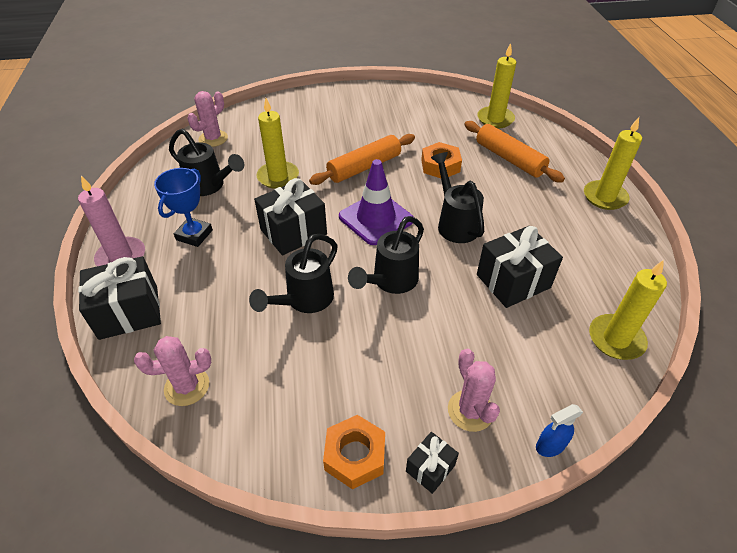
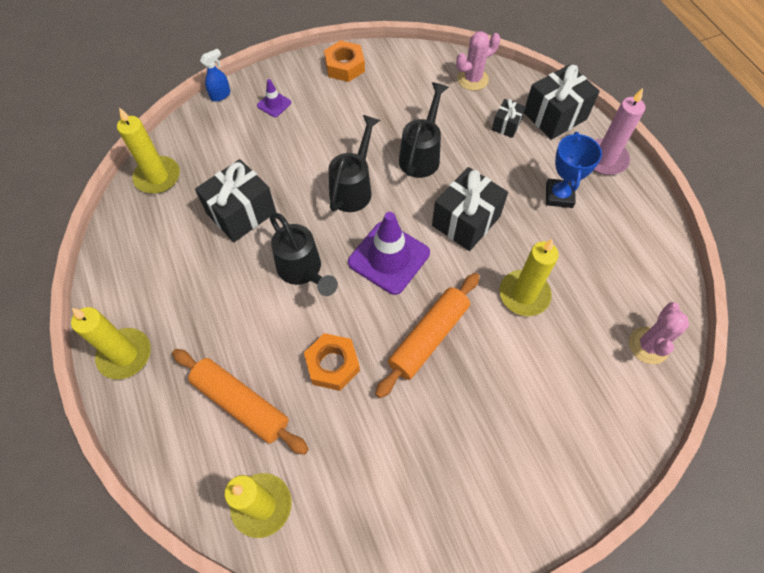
camera: 165 degrees right, 15 degrees up
(210, 186) = (590, 261): black watering can -> none
(430, 468) = (297, 69): black gift -> black gift (506, 125)
(470, 410) = (274, 104): pink cactus -> purple traffic cone

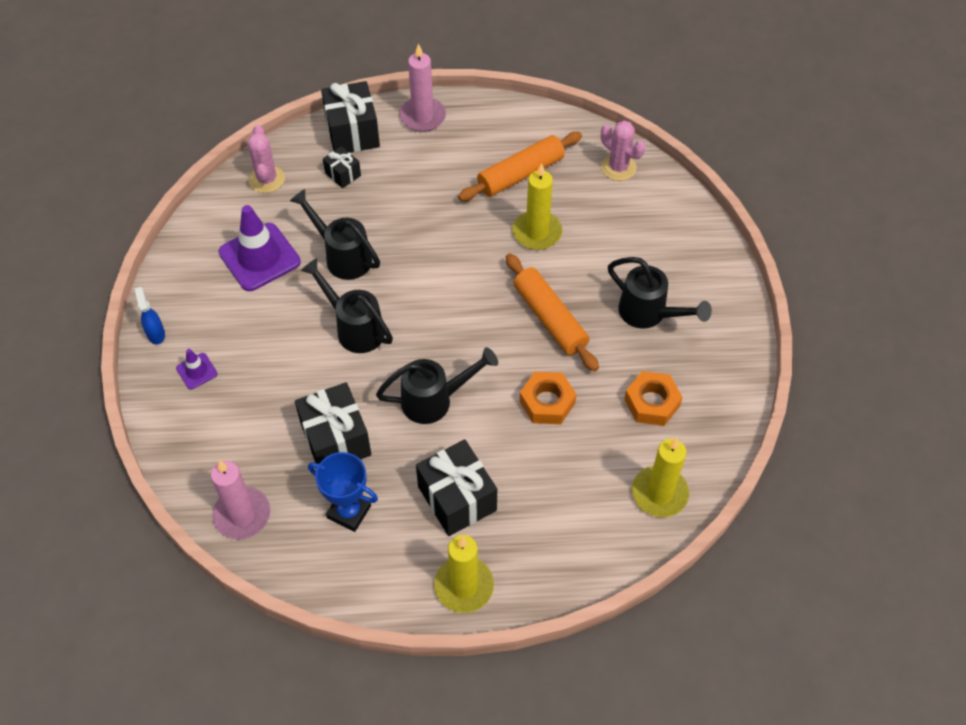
camera: 70 degrees left, 5 degrees down
(157, 177) = (242, 515): yellow candle -> pink candle
(220, 95) = (150, 423): blue spray bottle -> blue spray bottle (156, 334)
(241, 403) = (557, 489): orange rolling pin -> orange rolling pin (520, 174)
(345, 66) = (179, 287): orange nut -> orange nut (652, 403)
(389, 258) = (452, 323): purple traffic cone -> purple traffic cone (259, 257)
(466, 221) = (440, 247): black gift -> black gift (457, 498)
(475, 432) = (649, 314): none -> black watering can
(559, 196) = (446, 167): blue trophy -> blue trophy (349, 512)

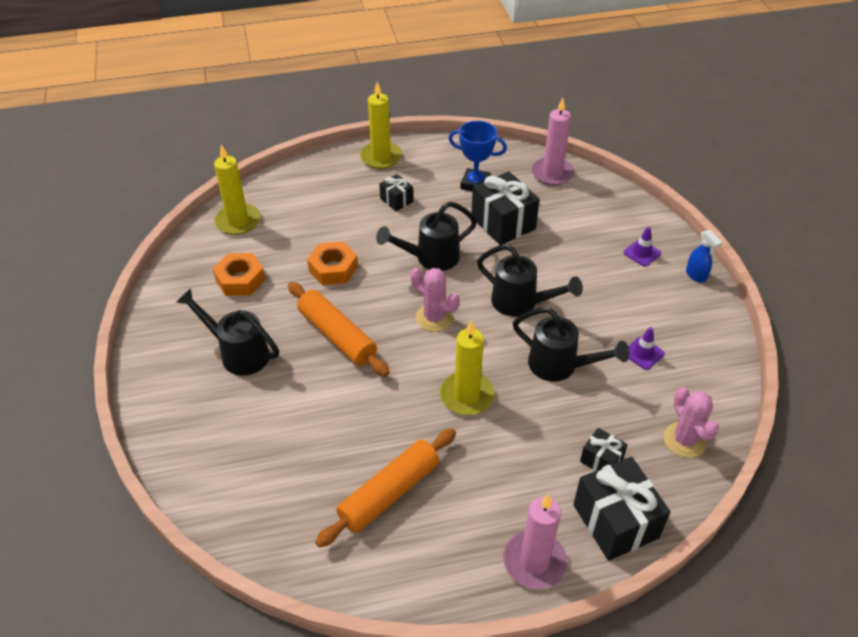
camera: 170 degrees right, 10 degrees down
(259, 257) = (643, 353): purple traffic cone -> purple traffic cone, size x0.48
(457, 498) = (396, 200): black gift -> black gift, size x0.52
(537, 232) = (360, 421): yellow candle -> yellow candle (467, 395)
(618, 167) = (267, 521): pink cactus -> pink cactus (434, 318)

